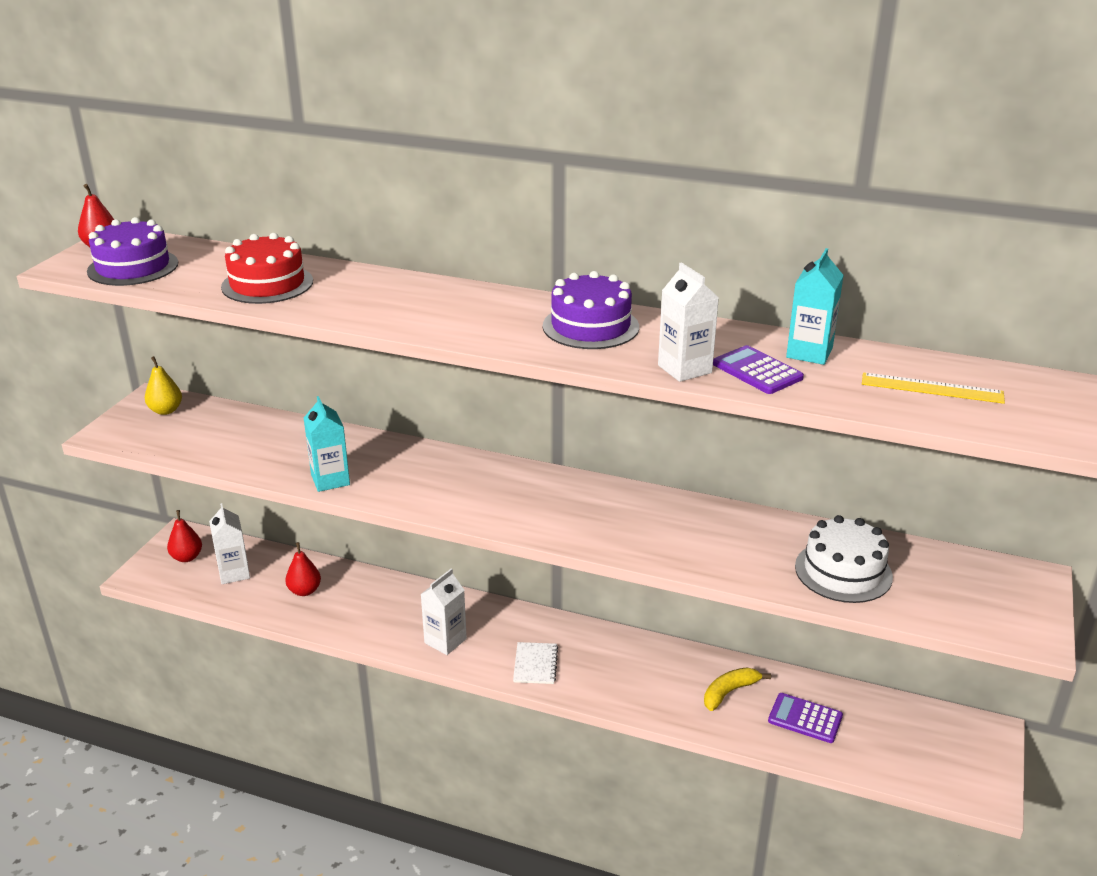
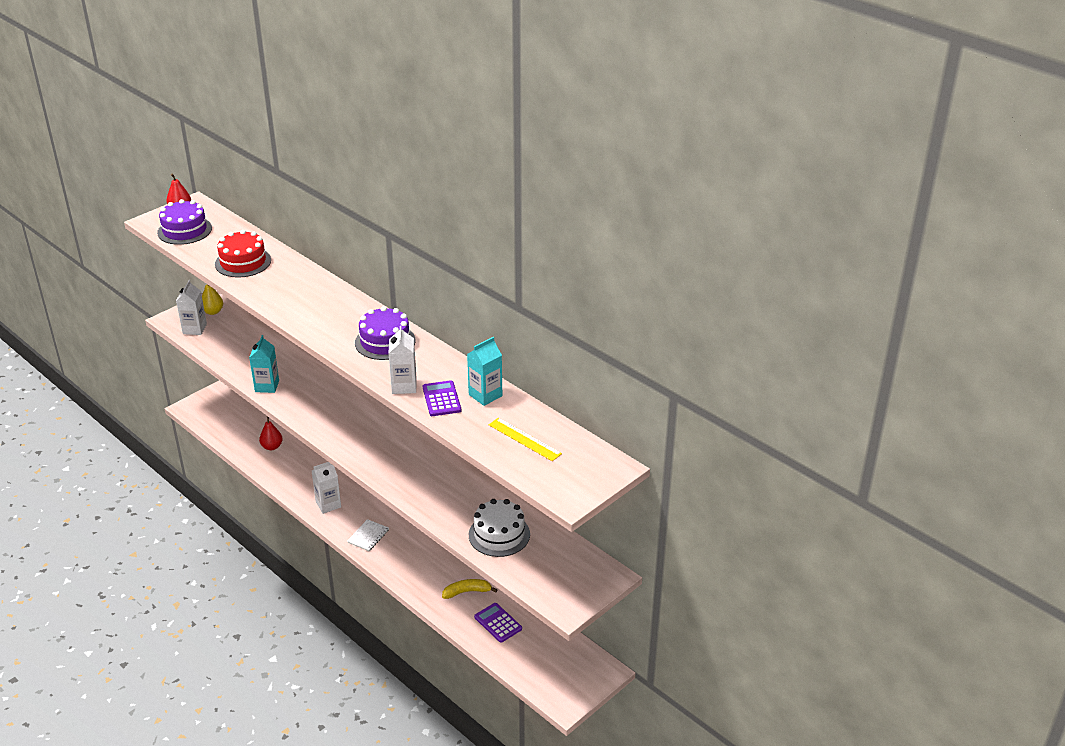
camera: 25 degrees right, 5 degrees up
(187, 557) = (221, 404): red pear -> none
(234, 573) = (240, 422): white carton -> white carton (194, 329)

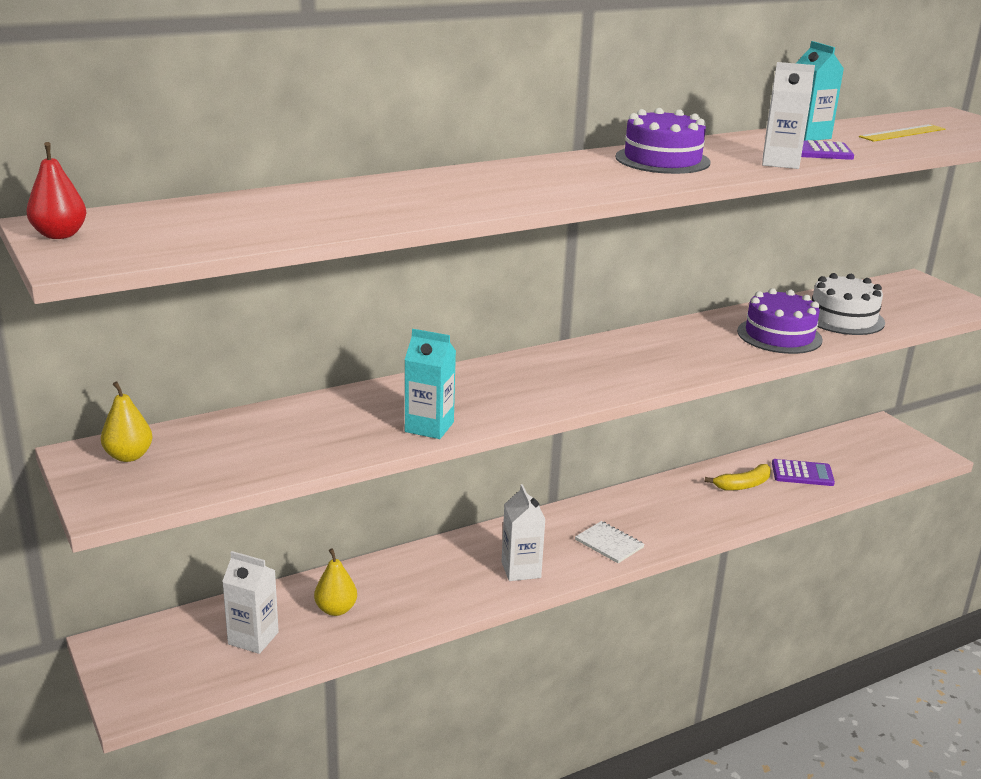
camera: 75 degrees left, 10 degrees down
(184, 230) = (160, 238): purple cake -> purple cake (779, 335)
(194, 329) = (174, 480): white carton -> white carton (253, 638)
(243, 262) = (345, 208): red cake -> none
(272, 447) = (336, 609): red pear -> yellow pear
(467, 592) = (743, 485): yellow banana -> yellow banana turned 120 degrees counterclockwise
(498, 623) = (802, 473): purple calculator -> purple calculator turned 150 degrees counterclockwise

